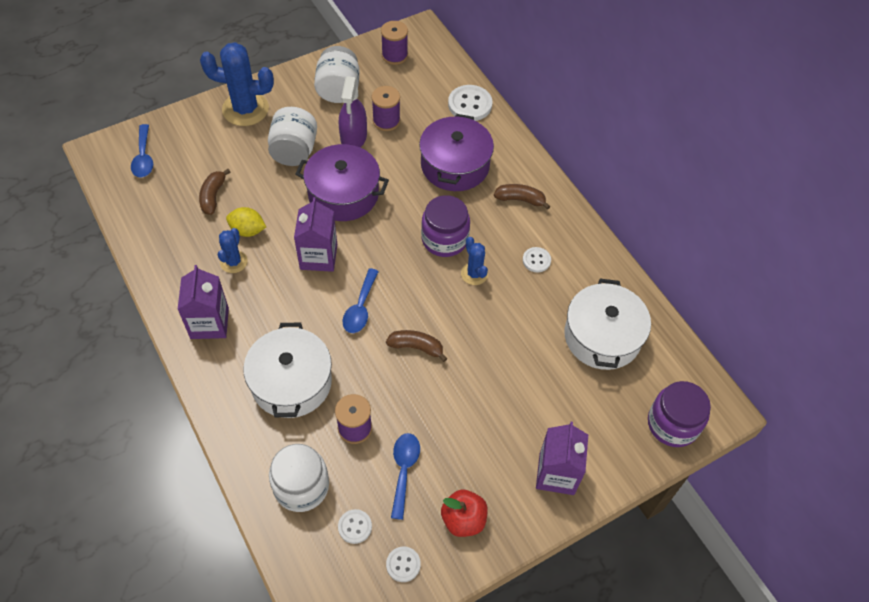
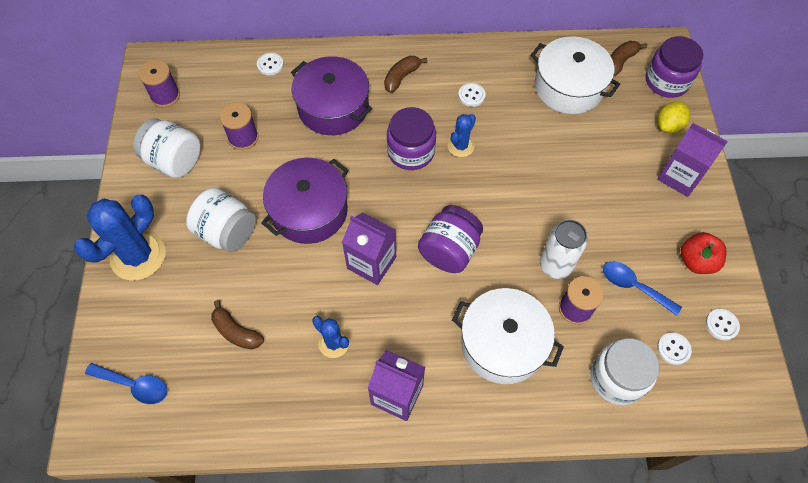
camera: 60 degrees left, 5 degrees up
(248, 230) = (301, 314): yellow lemon -> yellow lemon (668, 125)
(353, 137) = (244, 173): purple spray bottle -> none
(360, 307) = (449, 251): blue spoon -> purple jar
(391, 396) = (555, 265): none -> white can
(416, 347) = (514, 224): brown banana -> brown banana (620, 62)
(470, 104) = (270, 65): white button -> white button, size x0.57
(474, 274) = (460, 146): blue cactus -> blue cactus turned 60 degrees counterclockwise

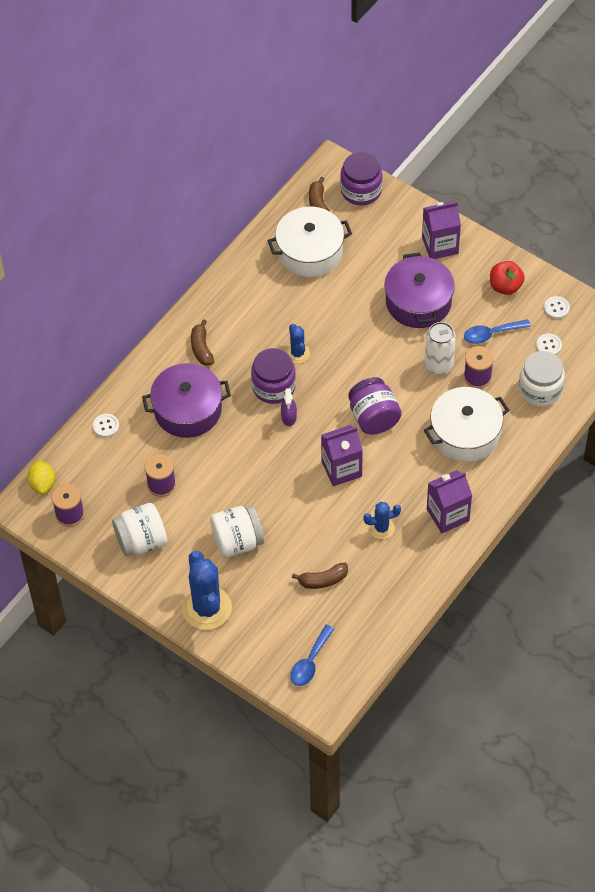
camera: 50 degrees left, 5 degrees down
(134, 385) = (310, 662): blue spoon -> blue spoon turned 150 degrees clockwise
(309, 211) = (266, 480): purple pot -> purple pot (418, 302)
(390, 183) = (289, 417): none -> purple spray bottle
(471, 95) = (260, 316): white button -> none
(668, 125) = (396, 219): yellow lemon -> yellow lemon (42, 484)

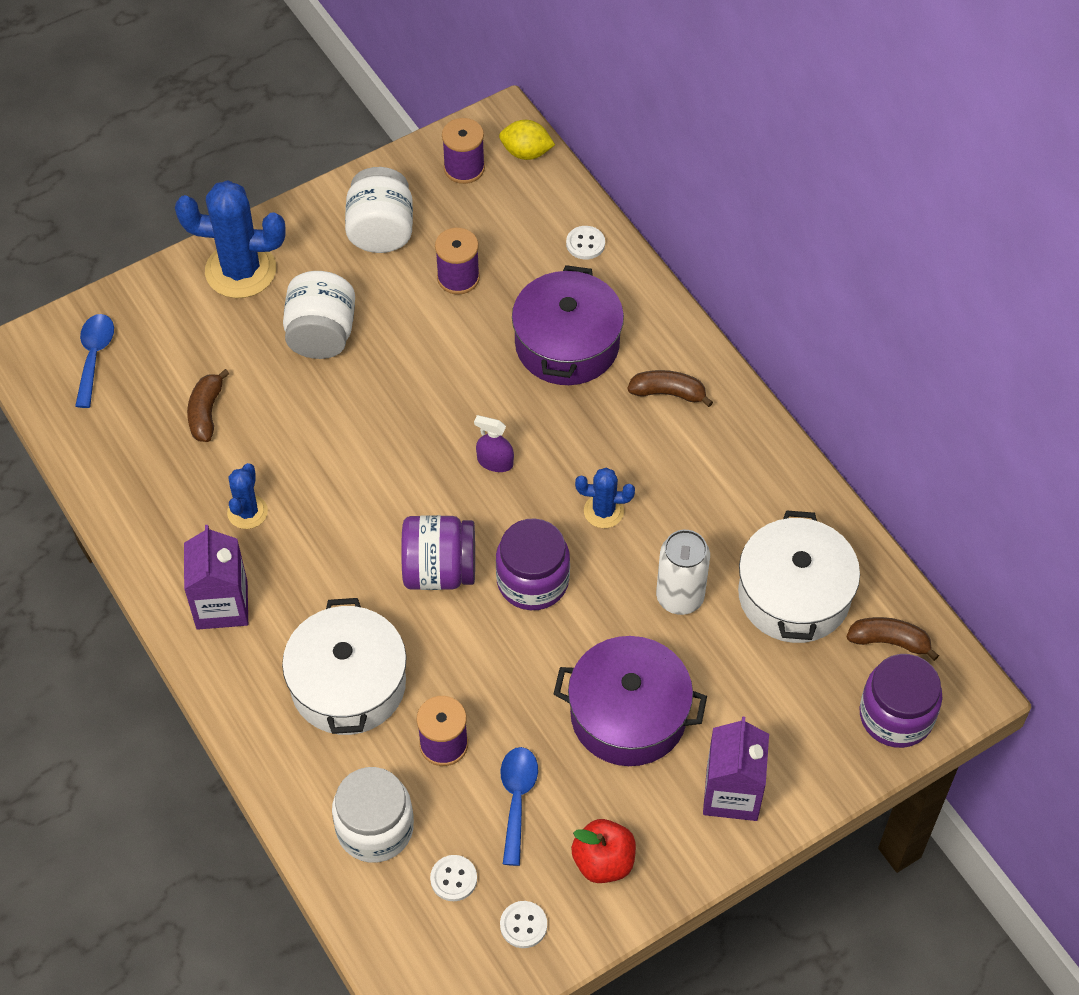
camera: 110 degrees right, 0 degrees up
(273, 387) = (557, 460): purple jar -> purple jar (532, 581)
(310, 662) = (94, 357): blue spoon -> blue spoon turned 45 degrees clockwise
(341, 469) = (372, 497): purple carton -> none
(439, 365) = (492, 697): white can -> white can (680, 597)

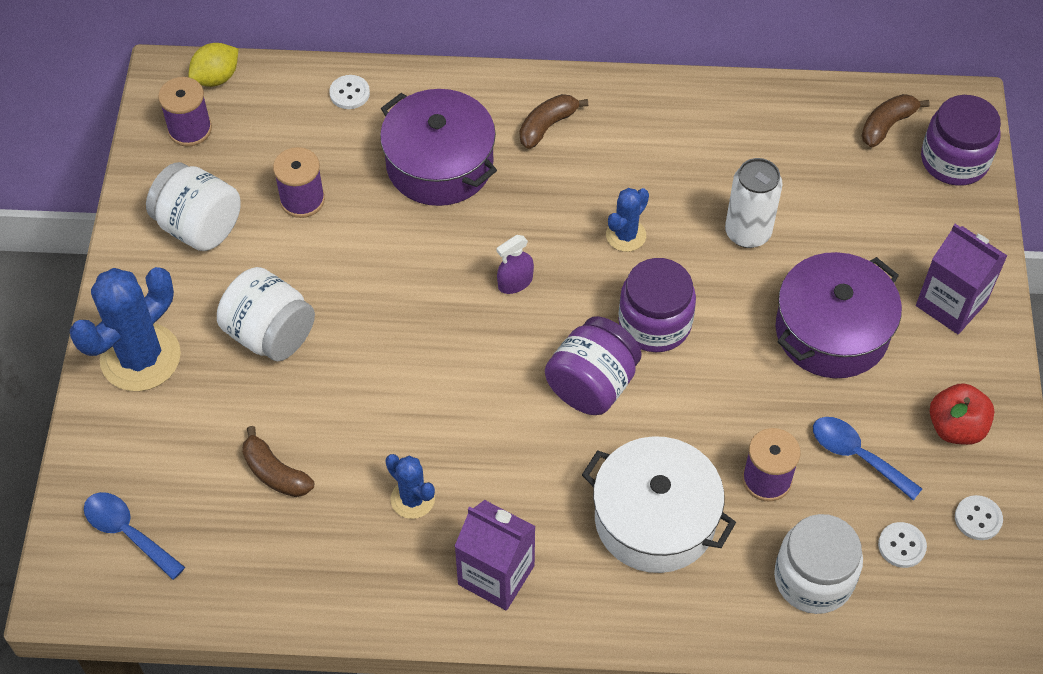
camera: 55 degrees left, 0 degrees up
(794, 595) = (801, 158): white pot -> none

